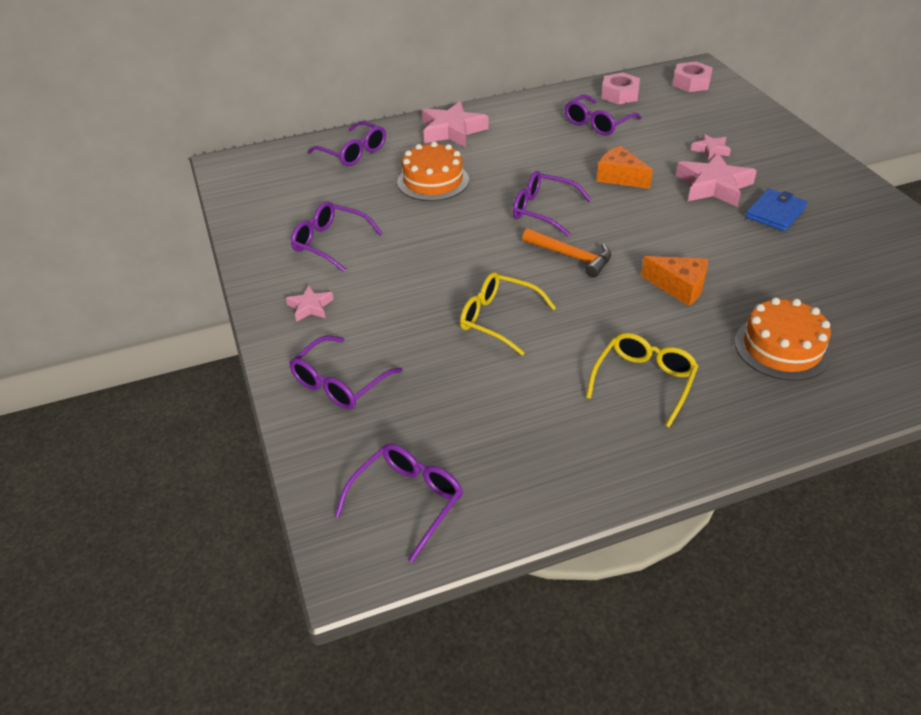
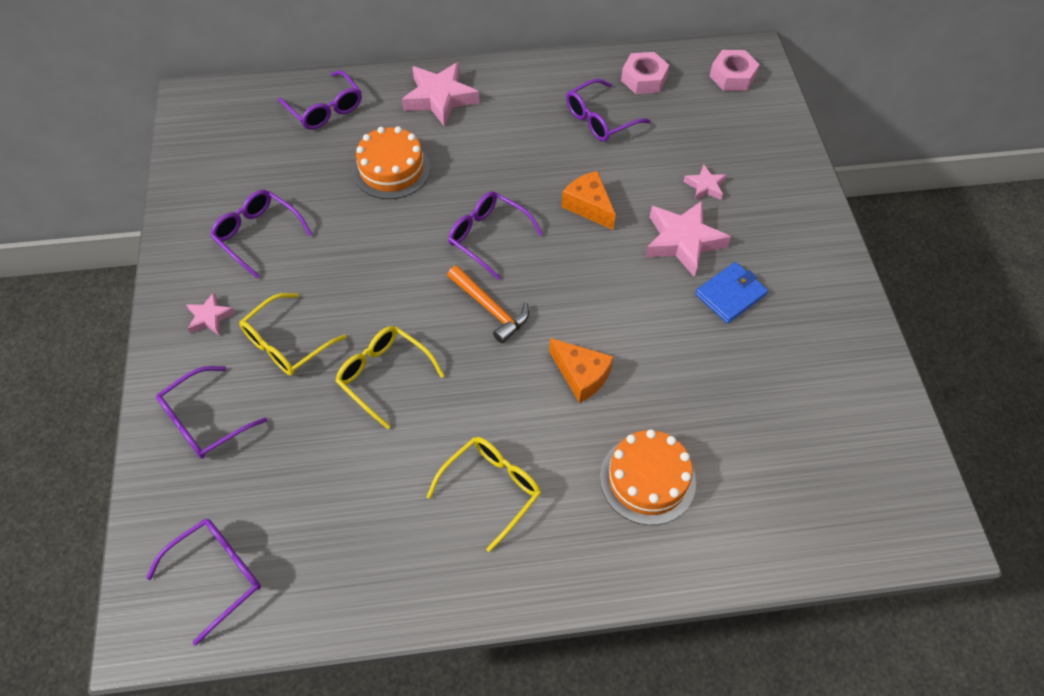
camera: 10 degrees right, 15 degrees up
(394, 313) = (286, 344): none -> yellow glasses

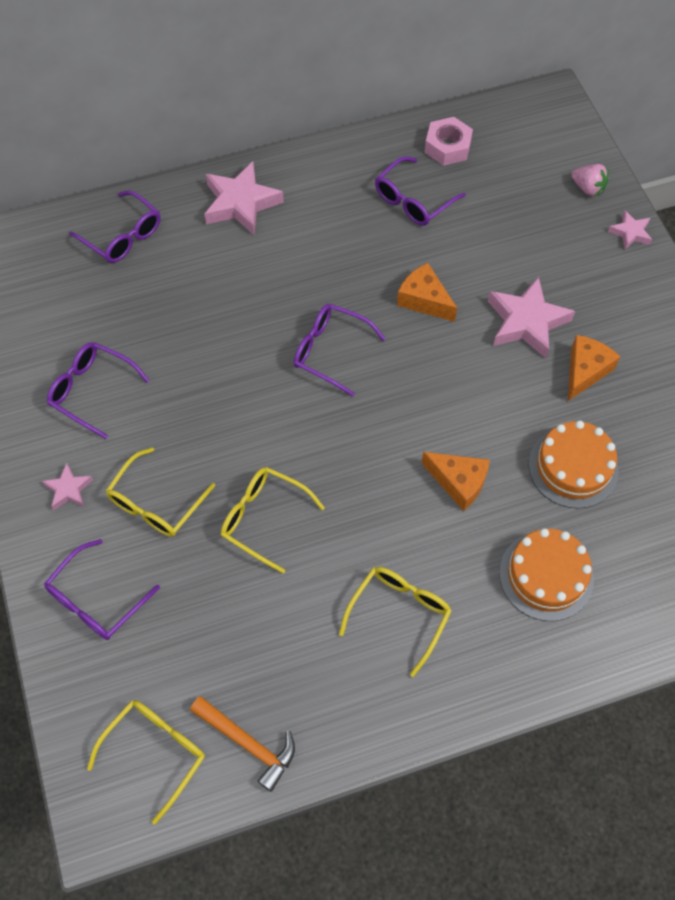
camera: 10 degrees left, 5 degrees up
(217, 575) = (156, 752): purple glasses -> yellow glasses
(391, 169) = (211, 293): orange cake -> orange cake (573, 467)
(490, 308) = (352, 428): orange hammer -> orange hammer (248, 743)
(705, 186) = (536, 258): pink star -> pink star (630, 233)
(730, 295) = (585, 371): blue wallet -> orange cheese
(732, 76) = (537, 129): pink nut -> none
(769, 133) = (588, 188): none -> pink strawberry

